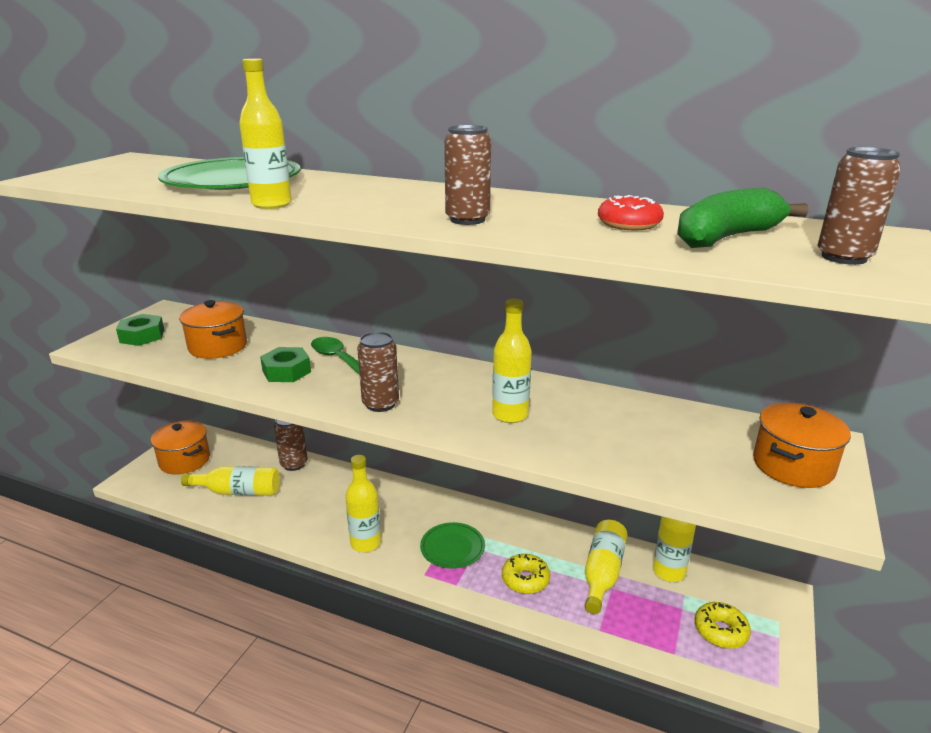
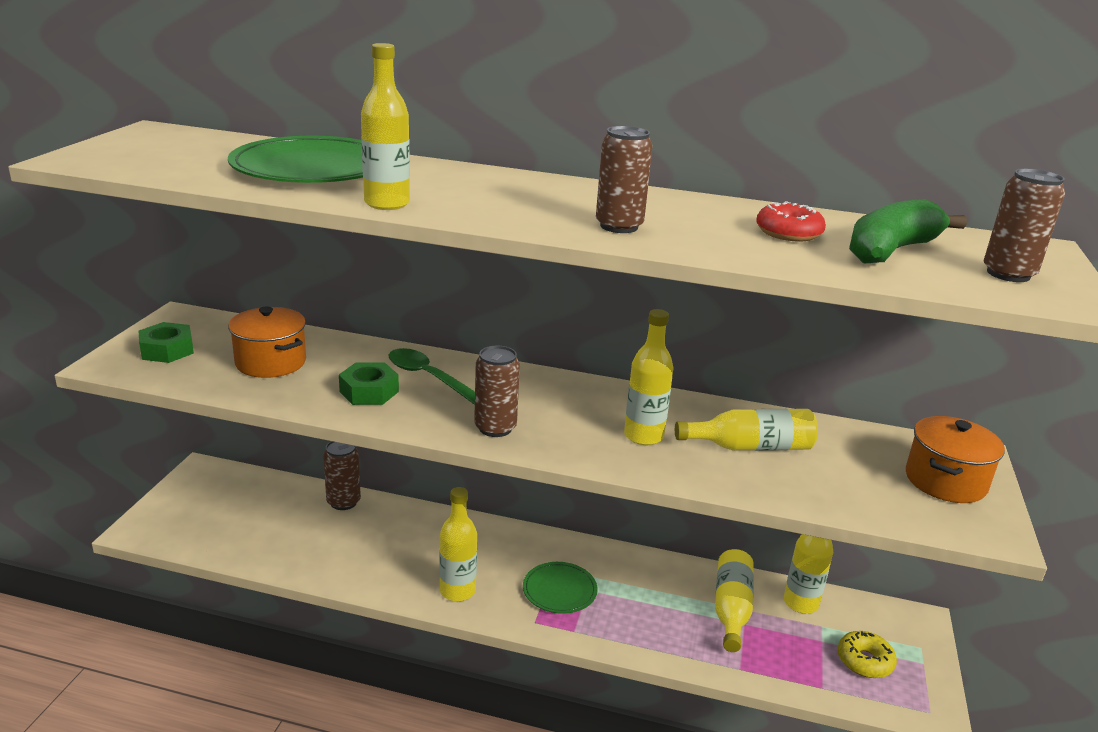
camera: 10 degrees left, 0 degrees up
(184, 460) = (202, 503): orange pot -> none
(238, 491) = (283, 538): yellow bottle -> yellow bottle (750, 447)
(525, 579) = (649, 621): yellow donut -> none

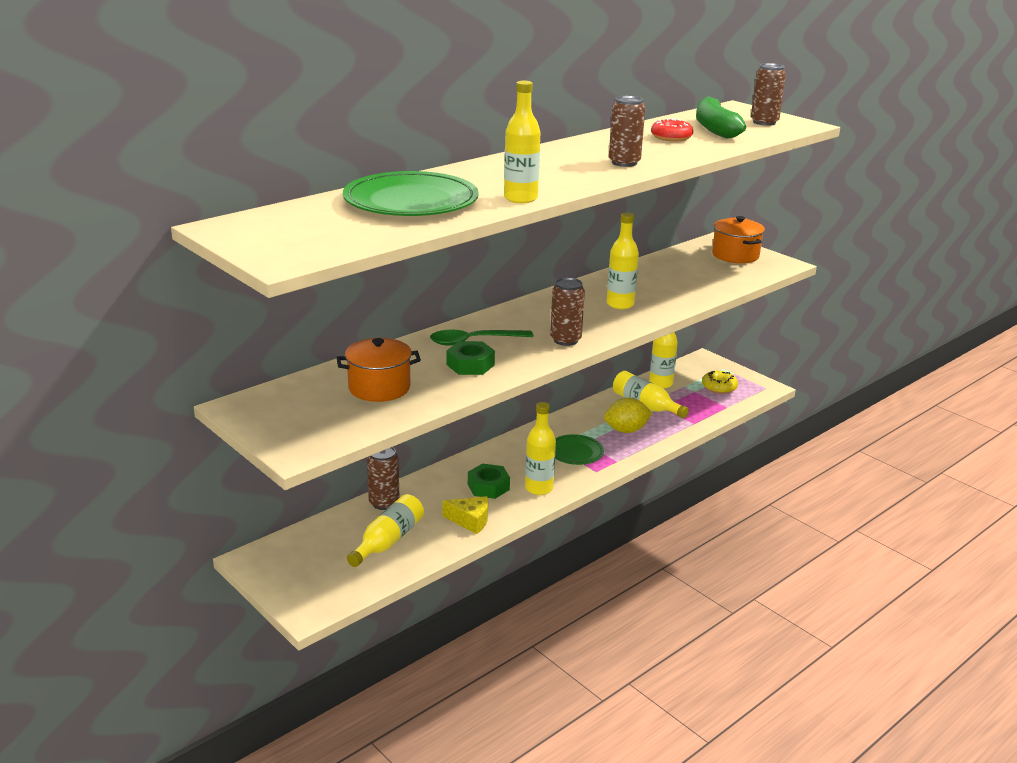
camera: 55 degrees left, 0 degrees up
(167, 350) = (301, 423): green nut -> green nut (488, 487)
(354, 567) = (470, 521): none -> yellow cheese
(653, 613) = (626, 430): none -> yellow lemon
(750, 447) = (660, 283): yellow bottle -> yellow bottle (388, 541)

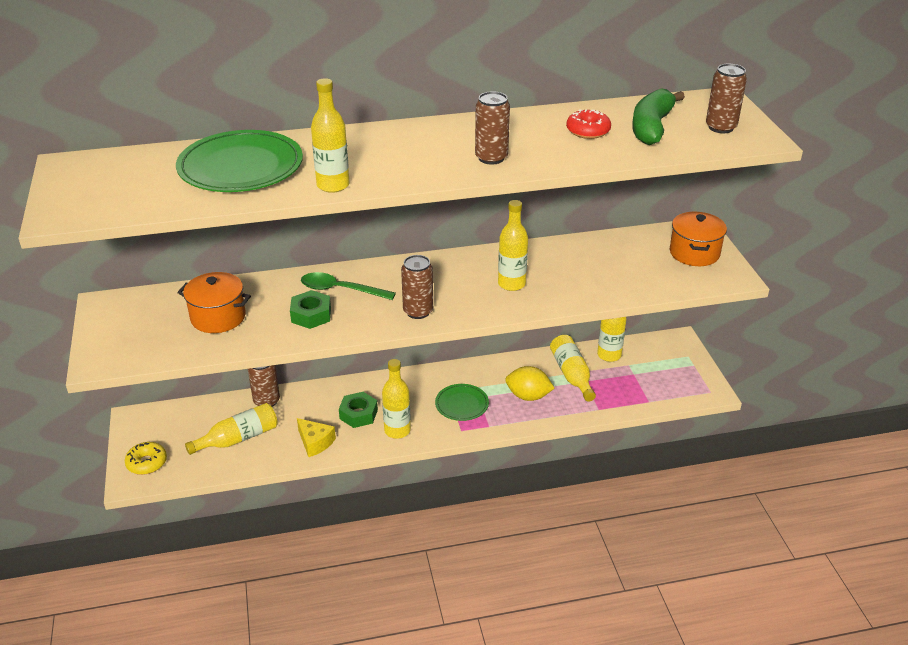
camera: 30 degrees right, 10 degrees up
(719, 387) = (663, 377): yellow donut -> yellow donut (147, 463)

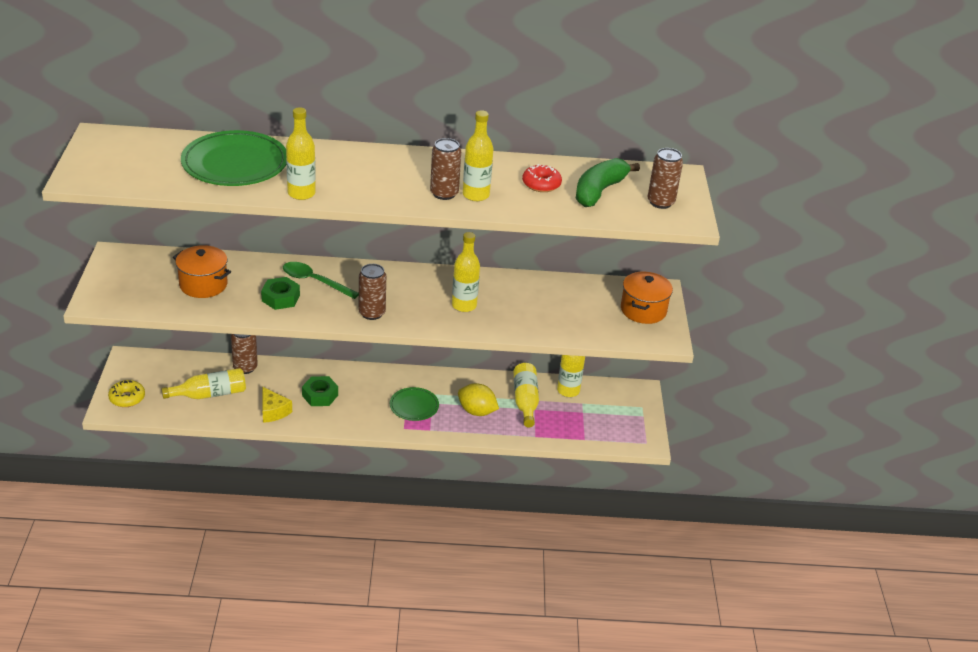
camera: 10 degrees right, 0 degrees up
(397, 430) = (348, 416): yellow bottle -> yellow bottle (476, 195)

